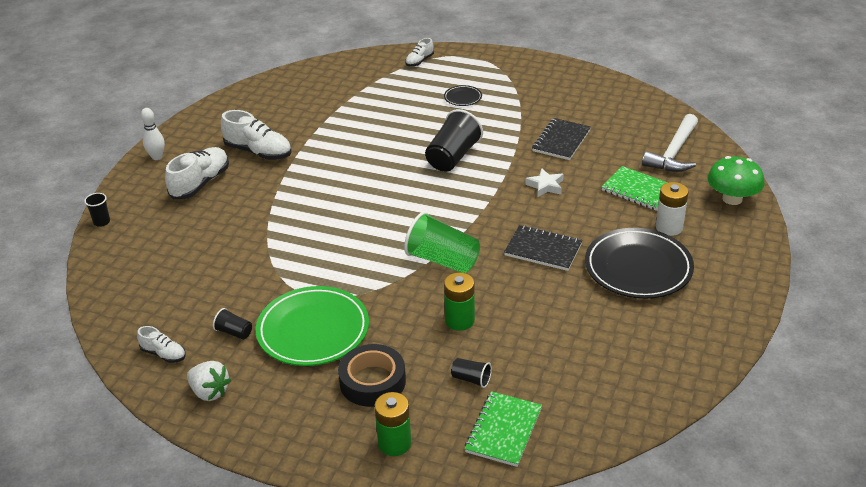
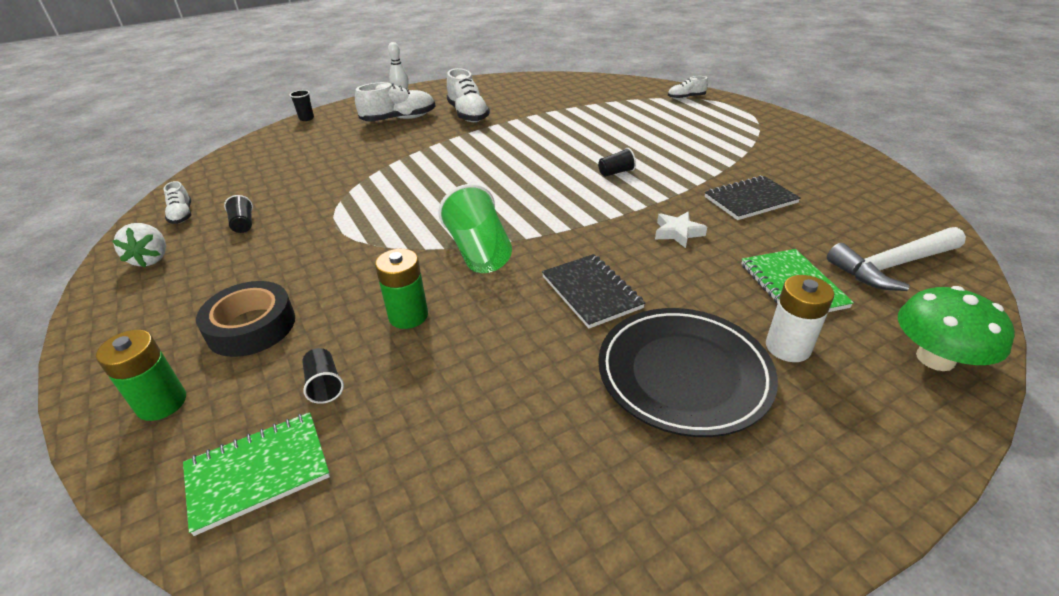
camera: 40 degrees right, 0 degrees up
(313, 330) = (290, 253): green plate -> none
(453, 157) = (616, 172): black cup -> black cup, size x0.48
(463, 98) = (690, 133): black plate -> none

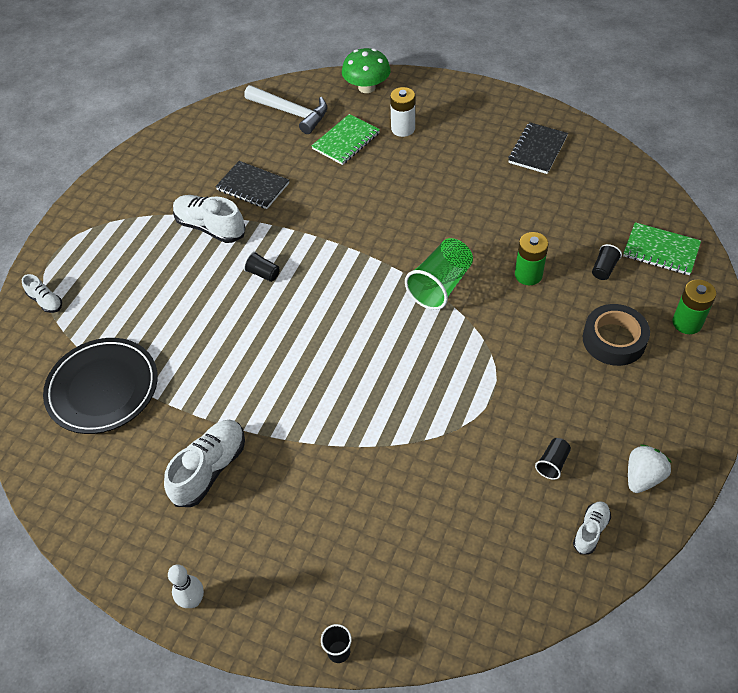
camera: 125 degrees left, 15 degrees up
(399, 119) = (268, 532): white shoe -> white shoe (210, 227)
(591, 292) = (429, 212): black notebook -> black notebook (537, 150)
(677, 233) = (329, 203): white star -> none
(683, 374) = (457, 153): black plate -> black plate (103, 388)

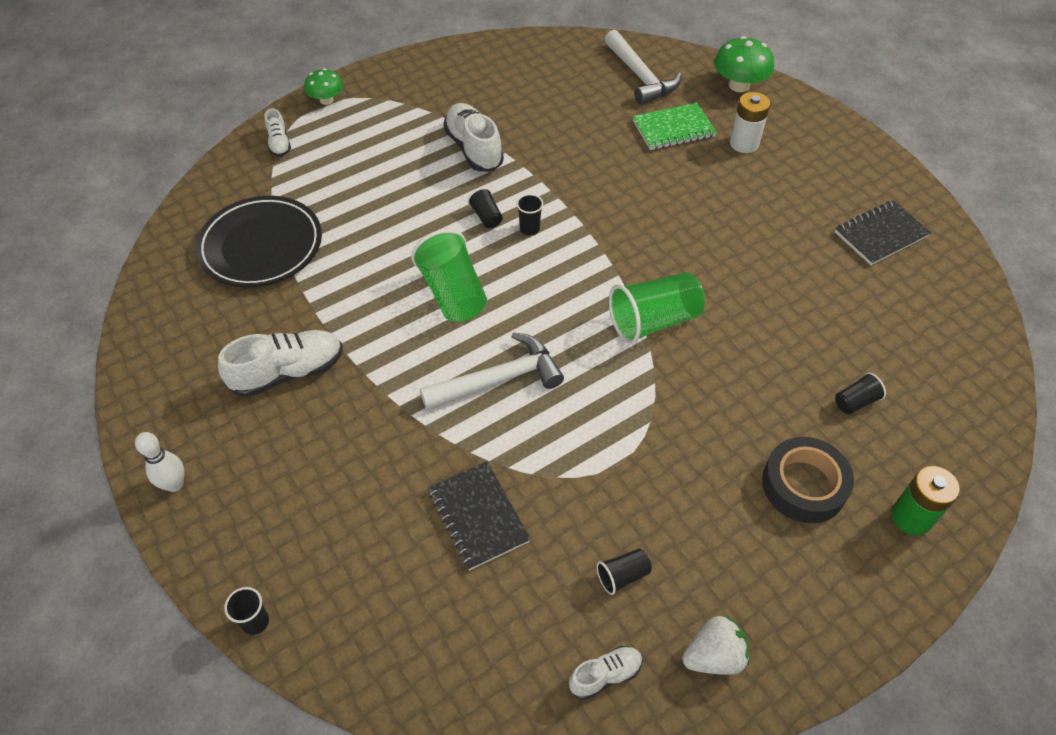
camera: 30 degrees right, 0 degrees up
(55, 247) = (326, 100): none -> green mushroom
(253, 186) = (545, 130): black notebook -> black notebook (478, 516)
(285, 342) = (453, 293): none -> green cup
(302, 266) = (529, 229): none -> black cup
(369, 384) = (499, 379): none -> white hammer
(528, 275) = (760, 361): green battery -> none
(661, 250) = (944, 418): green notebook -> none

